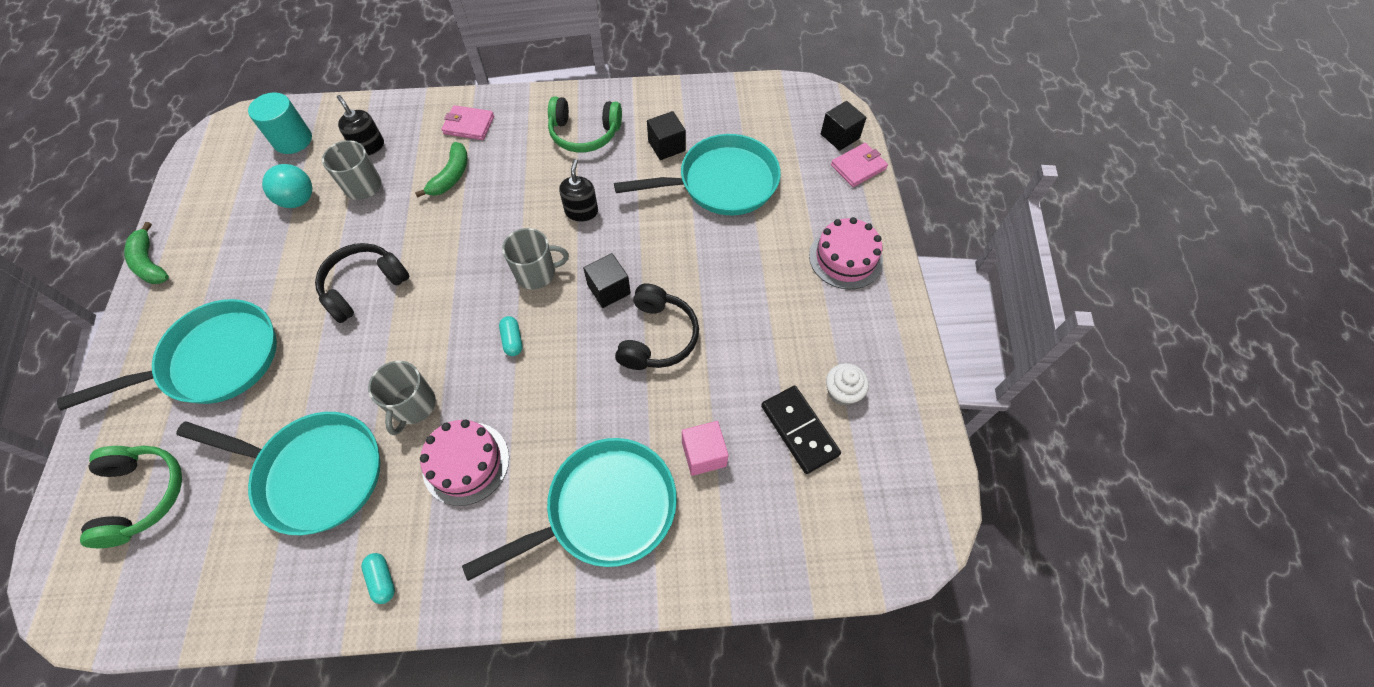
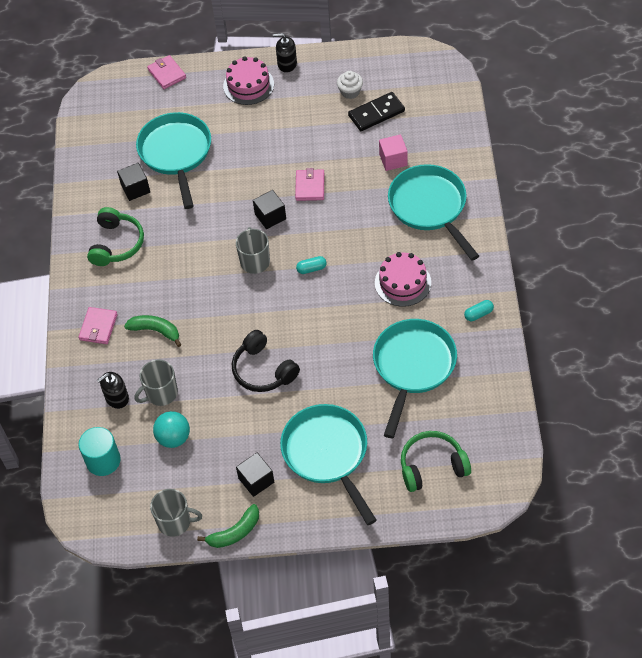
camera: 85 degrees left, 5 degrees down
(413, 405) = (362, 319): grey mug -> grey mug (175, 522)
(581, 211) = (198, 239): black soap dispenser -> black soap dispenser (287, 64)
(657, 337) = (310, 186): black headphones -> pink wallet
(840, 136) = (135, 83): black cube -> black cube (256, 480)

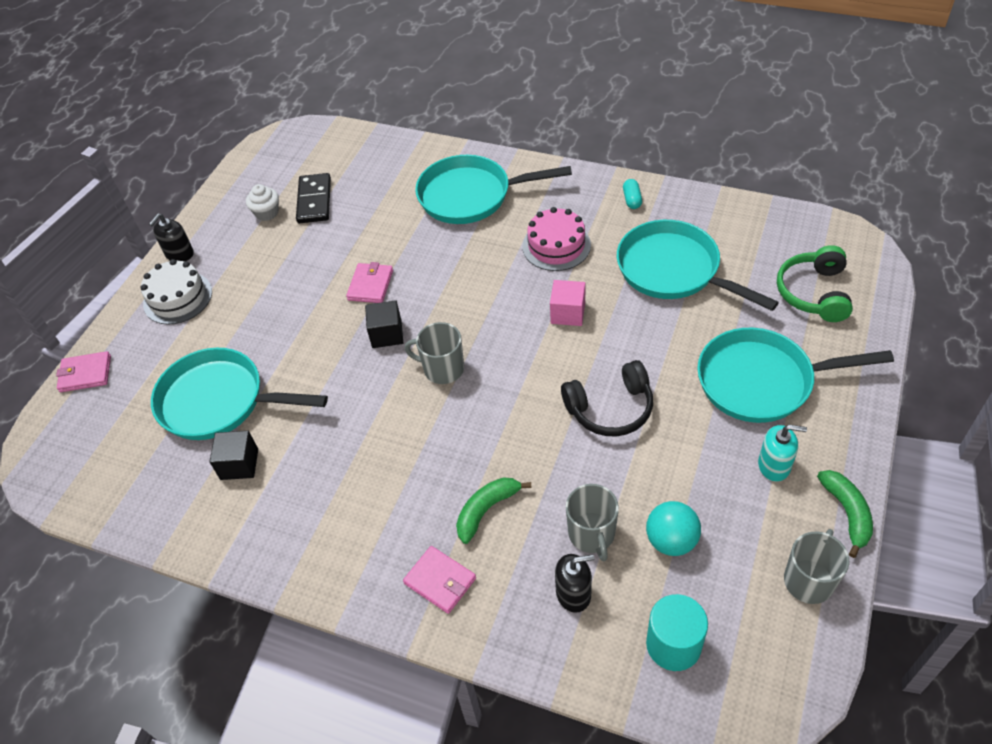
camera: 65 degrees left, 5 degrees down
(116, 244) = (314, 515): green headphones -> none
(117, 398) = (573, 593): black soap dispenser -> black soap dispenser turned 90 degrees counterclockwise
(248, 85) = (177, 298): pink cake -> white cake
(256, 480) = (774, 465): black cube -> turquoise soap dispenser
(310, 186) = (370, 285): pink wallet -> pink wallet turned 75 degrees clockwise
(311, 269) = (488, 318): turquoise capsule -> none
(393, 160) = (387, 205): pink cube -> pink cube (568, 313)

